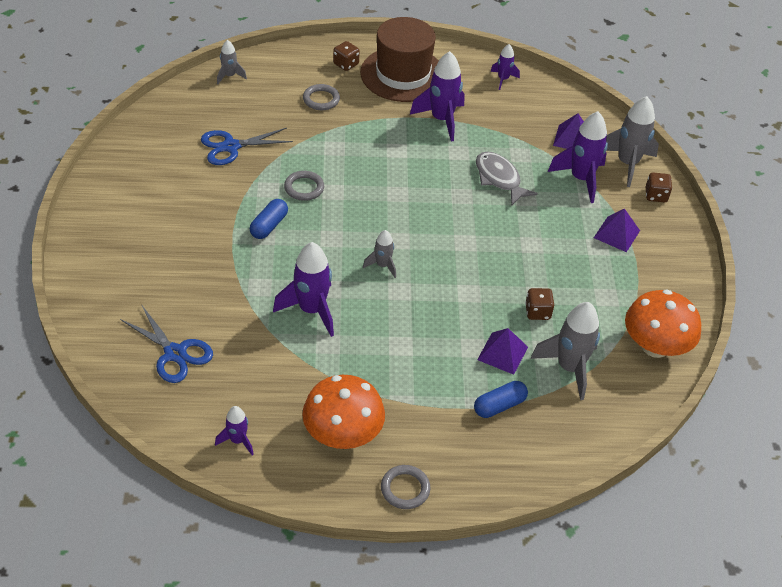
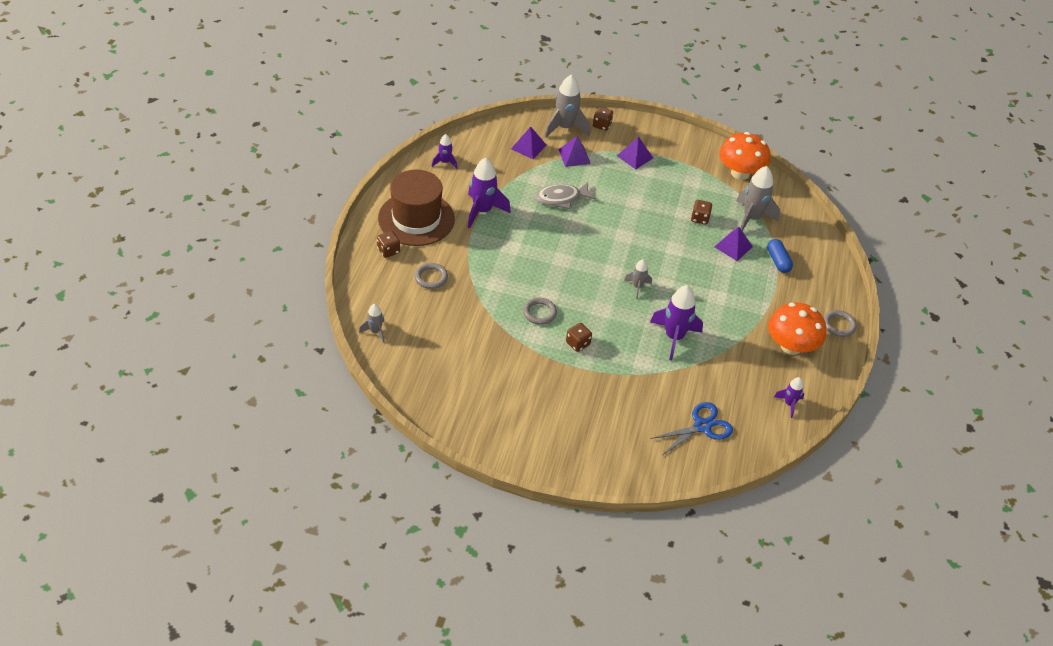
camera: 75 degrees left, 0 degrees up
(231, 146) = (474, 349): blue scissors -> none
(269, 226) = (578, 343): blue capsule -> brown dice
(581, 179) = (574, 156): purple rocket -> purple pyramid

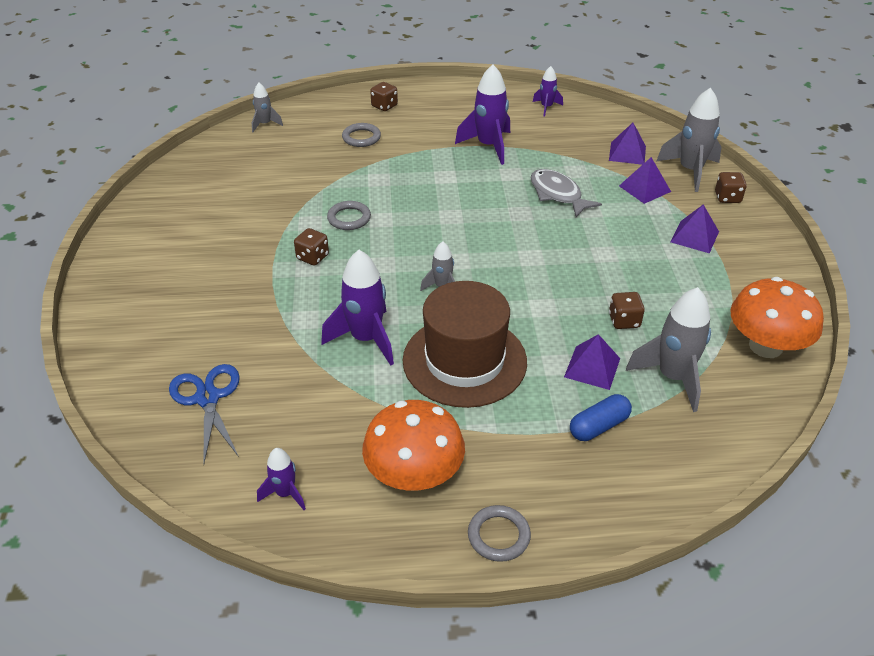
camera: 75 degrees right, 5 degrees down
(416, 219) = (443, 110): brown hat -> brown hat (464, 361)
(702, 426) = (208, 398): blue scissors -> blue scissors turned 150 degrees counterclockwise

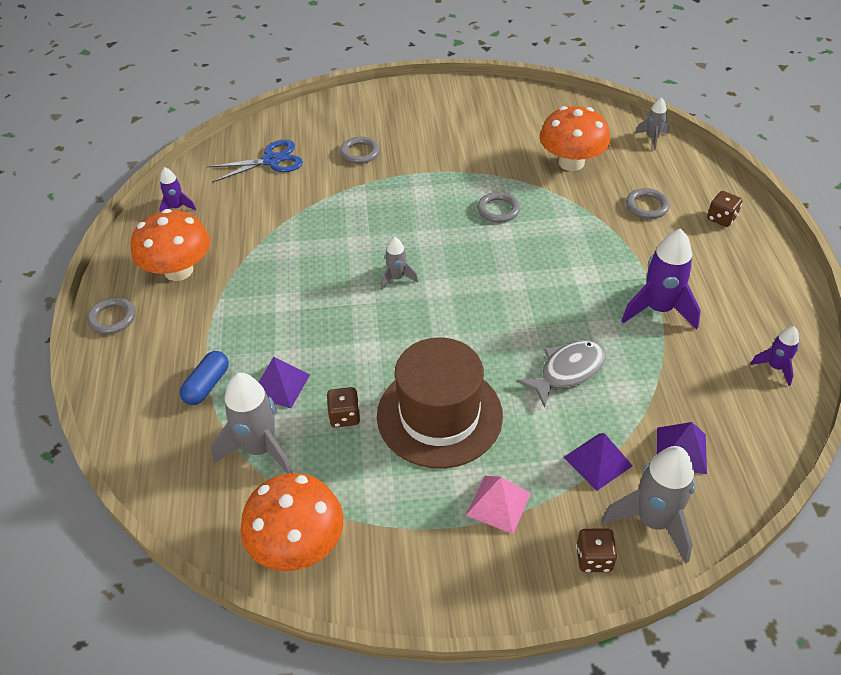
camera: 90 degrees right, 5 degrees up
(219, 316) = (360, 153): none -> grey ring
(287, 171) = (571, 163): none -> orange mushroom
(312, 257) = (437, 193): brown dice -> none
(366, 339) = (328, 234): purple rocket -> none
(464, 361) = (297, 296): brown hat -> brown hat (439, 415)
(599, 426) = (207, 385): blue capsule -> blue capsule turned 60 degrees clockwise
(694, 236) = (498, 504): purple pyramid -> pink pyramid

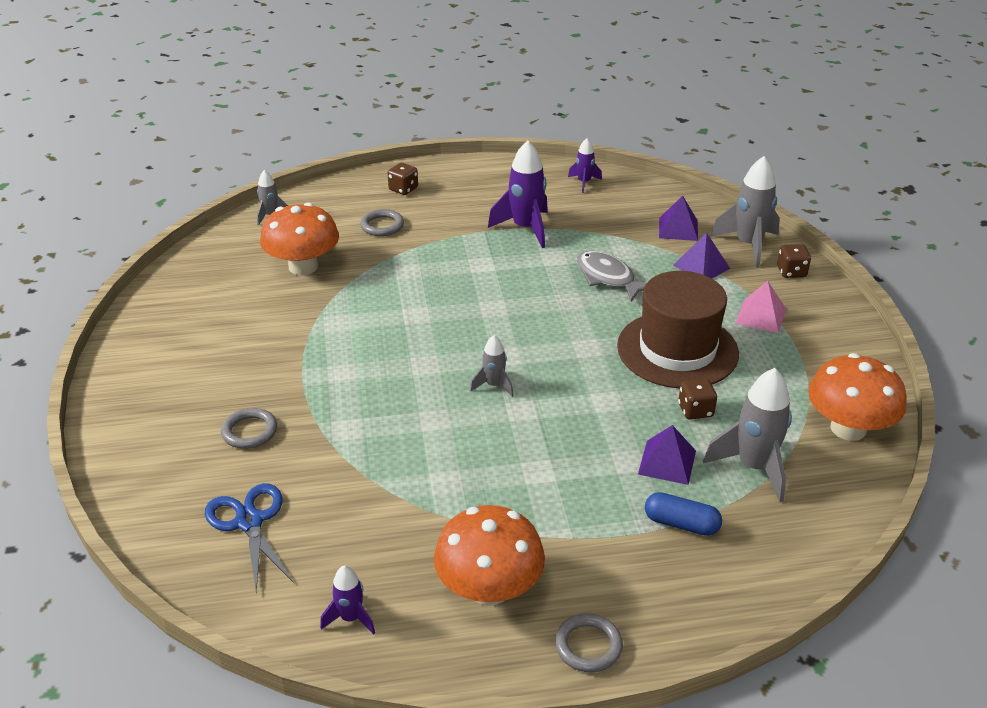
camera: 95 degrees left, 10 degrees down
(498, 210) = (380, 316): grey ring -> none

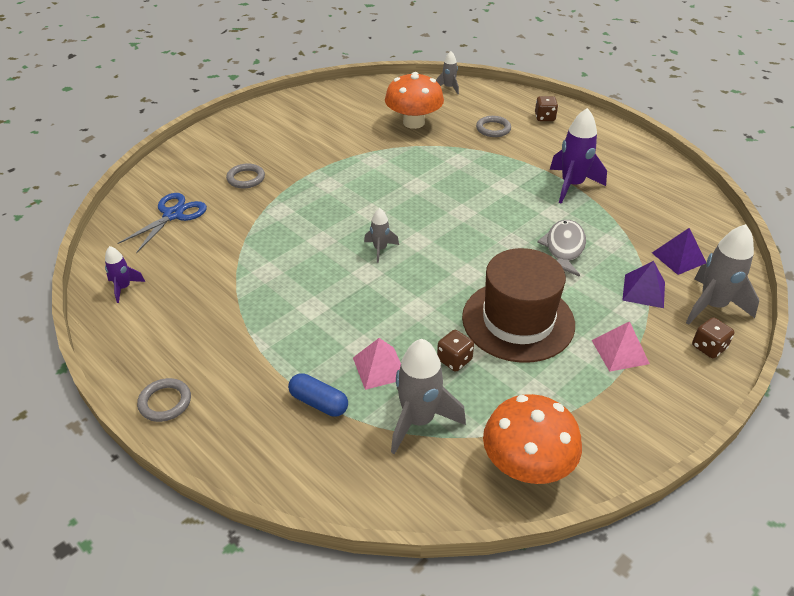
camera: 55 degrees right, 5 degrees up
(489, 589) = (186, 333): orange mushroom -> none
(584, 183) = (670, 186): purple rocket -> none
(667, 462) = (379, 368): purple pyramid -> pink pyramid
(681, 524) = (319, 402): blue capsule -> blue capsule turned 45 degrees counterclockwise

